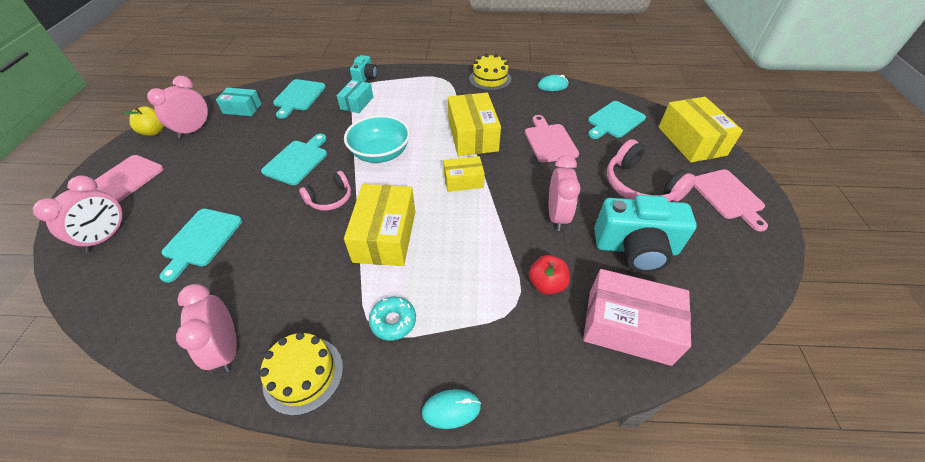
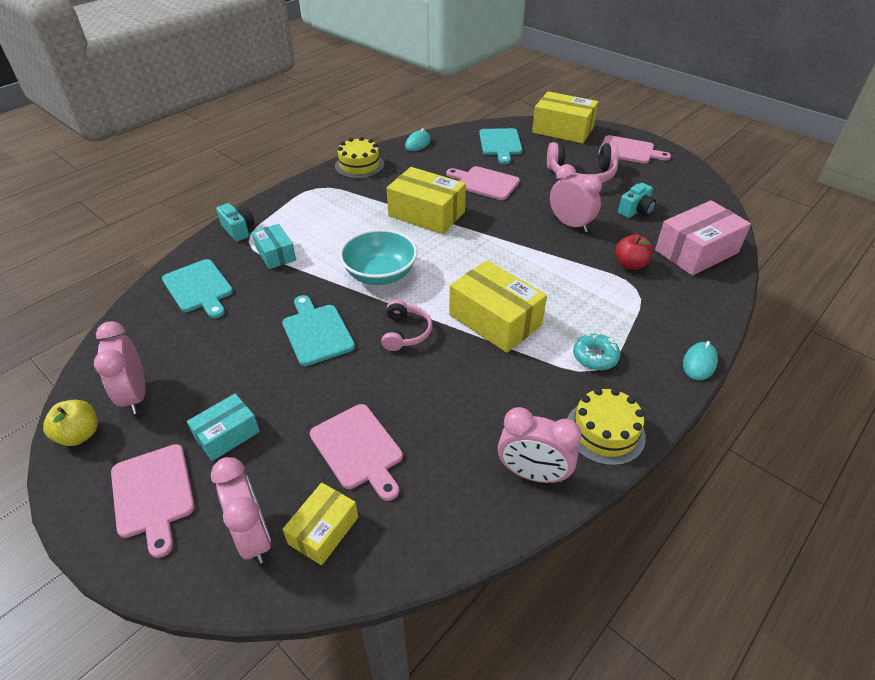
camera: 50 degrees left, 5 degrees down
(201, 240) = (358, 449): turquoise cutting board -> pink cutting board
(242, 108) = (152, 339): turquoise box -> turquoise box (227, 434)
(463, 181) = (478, 247): yellow box -> yellow box (323, 530)
(635, 248) = (635, 210): turquoise camera -> turquoise camera, size x0.52

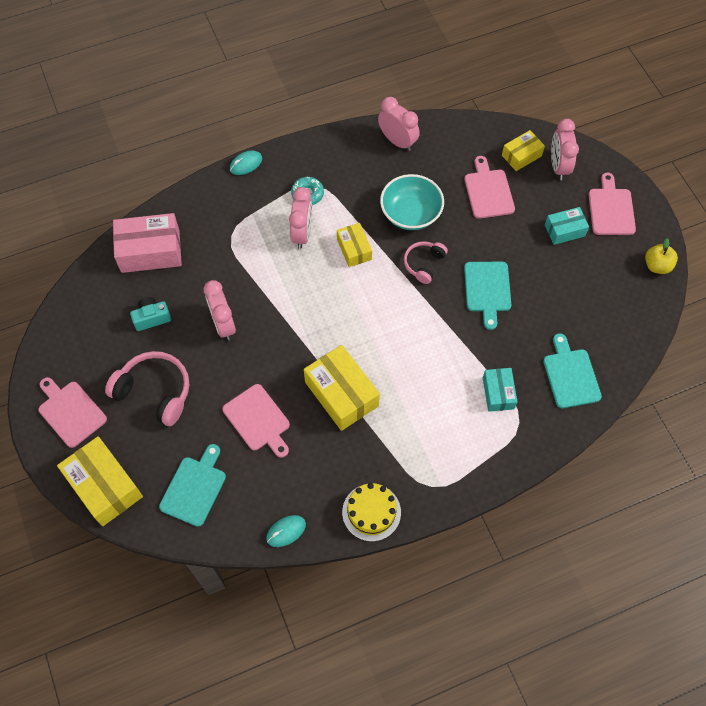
camera: 155 degrees left, 20 degrees up
(135, 395) = (622, 283): pink clock -> pink clock (302, 233)
(238, 230) = (525, 444): turquoise camera -> none
(380, 274) = (418, 330): turquoise bowl -> turquoise bowl (410, 214)
(495, 320) = (354, 249): yellow box -> yellow box, size x0.58
(604, 432) = (341, 147): yellow cake -> none
(630, 264) = (214, 259): red apple -> none

